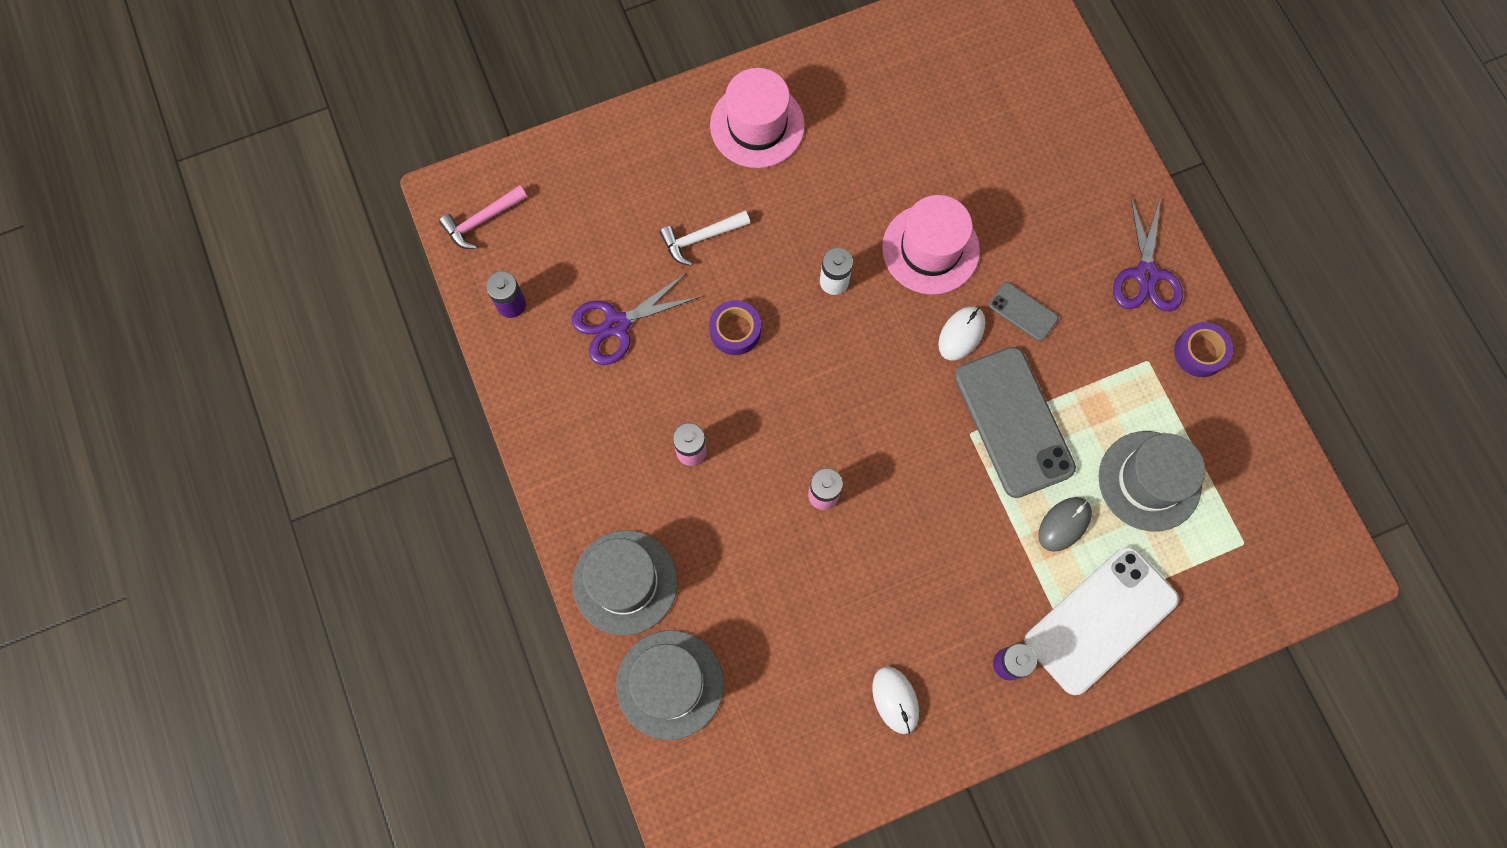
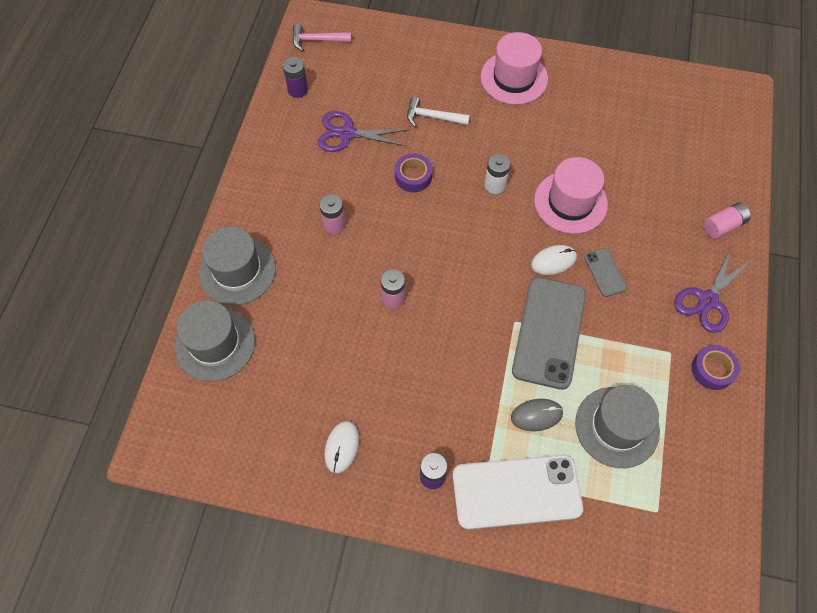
camera: 35 degrees right, 10 degrees down
(1106, 173) = (723, 226): none -> pink battery

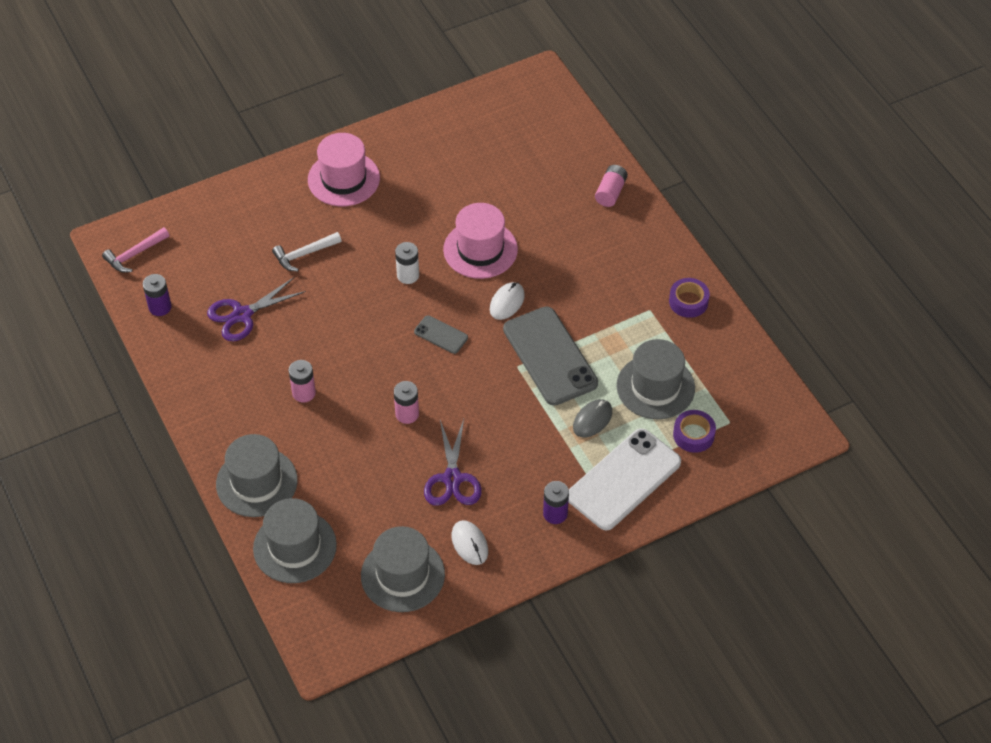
camera: 40 degrees left, 10 degrees down
(268, 432) = (402, 575): none -> grey hat
(413, 176) = (333, 312): purple tape -> purple tape (693, 435)
(605, 272) = (553, 285): grey phone -> grey phone (441, 335)
(707, 300) = (645, 255): purple scissors -> purple scissors (452, 479)

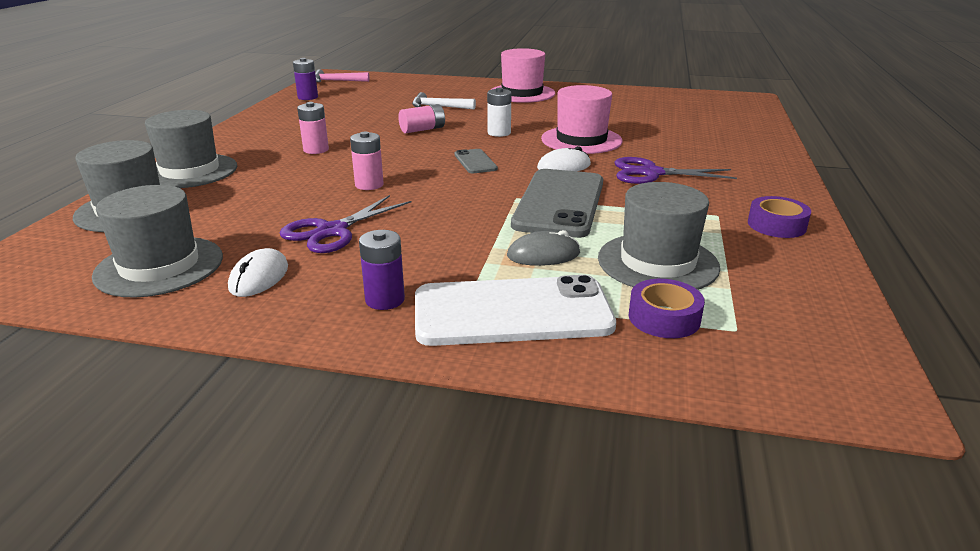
camera: 40 degrees right, 25 degrees down
(242, 315) = (349, 113): purple scissors -> purple scissors (651, 173)
(610, 192) = (754, 150): pink battery -> pink battery (422, 129)

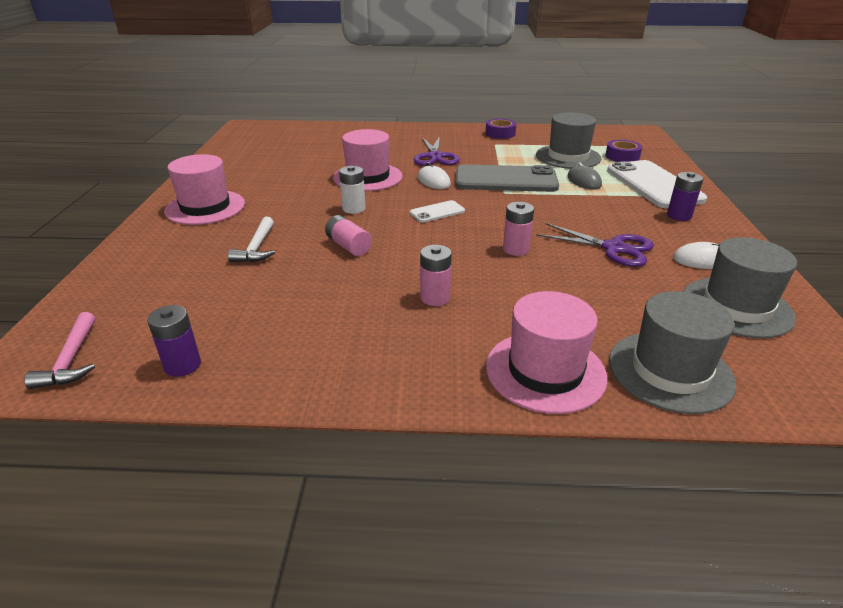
camera: 100 degrees left, 5 degrees up
(190, 171) = (545, 371): grey hat -> pink hat
(475, 162) = (437, 212): grey phone -> white phone

